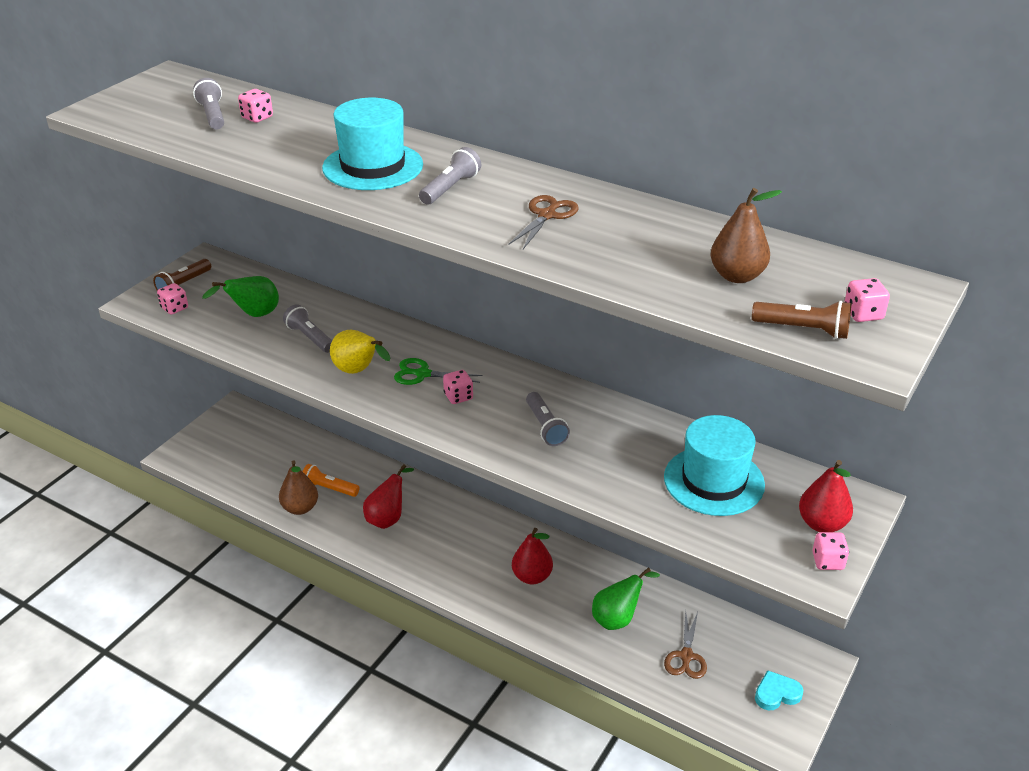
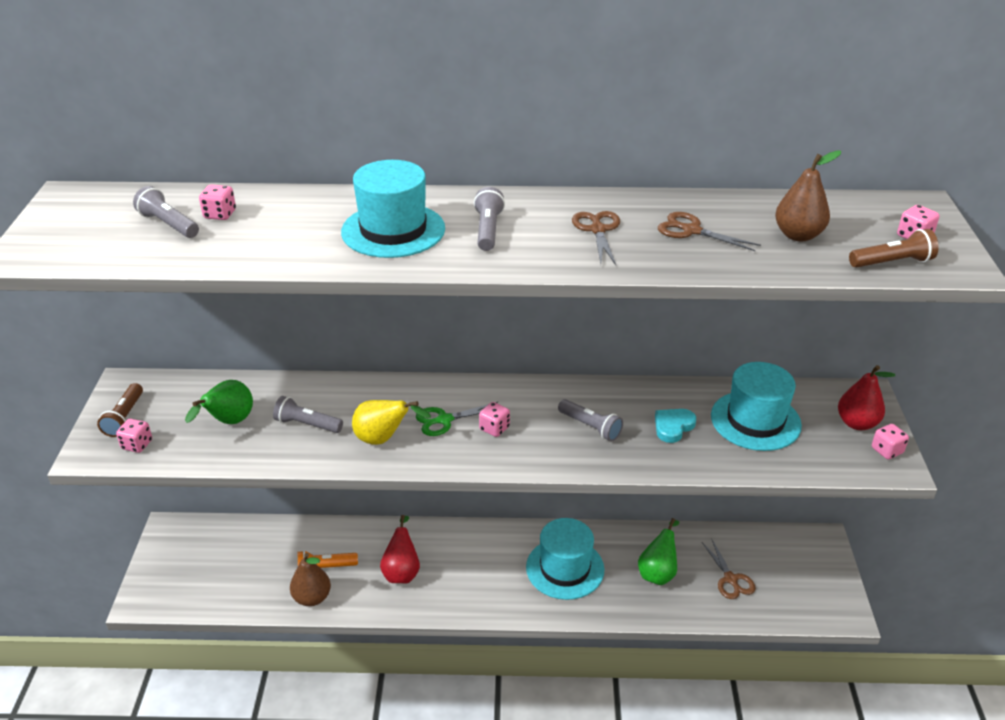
camera: 30 degrees left, 0 degrees up
(532, 576) = (565, 568): red pear -> turquoise hat
(634, 241) = (691, 230): none -> brown scissors
(776, 693) = (813, 578): turquoise heart -> turquoise heart (673, 427)

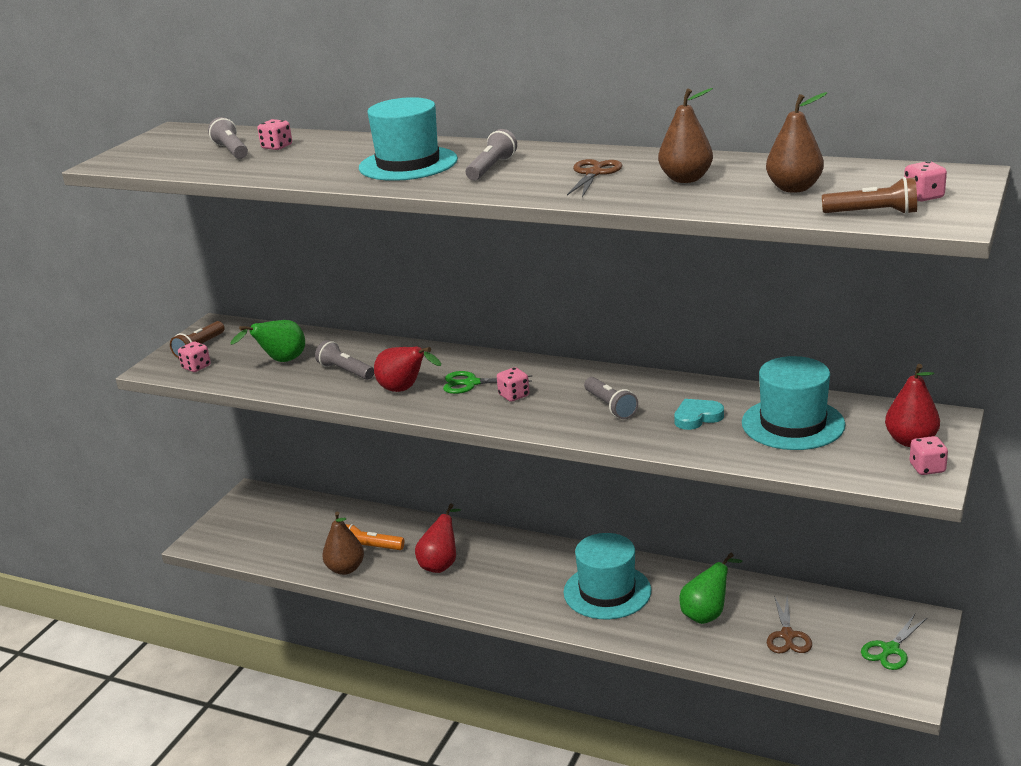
camera: 25 degrees right, 10 degrees down
(383, 439) = (405, 390): yellow pear -> red pear
(691, 230) = (685, 179): brown scissors -> brown pear
(812, 574) = (890, 650): none -> green scissors

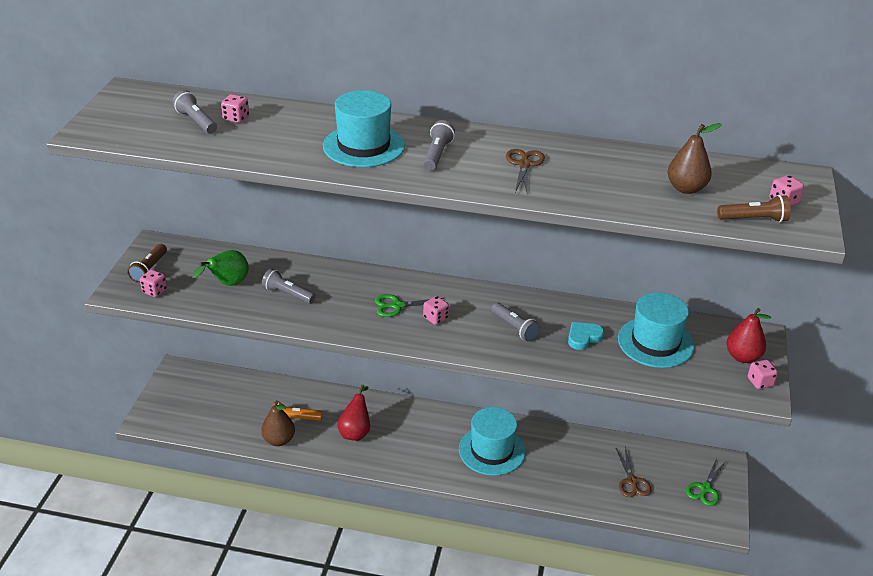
camera: 15 degrees left, 10 degrees up
(405, 390) = (345, 314): red pear -> none
(685, 179) = (599, 174): brown pear -> none
(707, 614) = (570, 466): green pear -> none

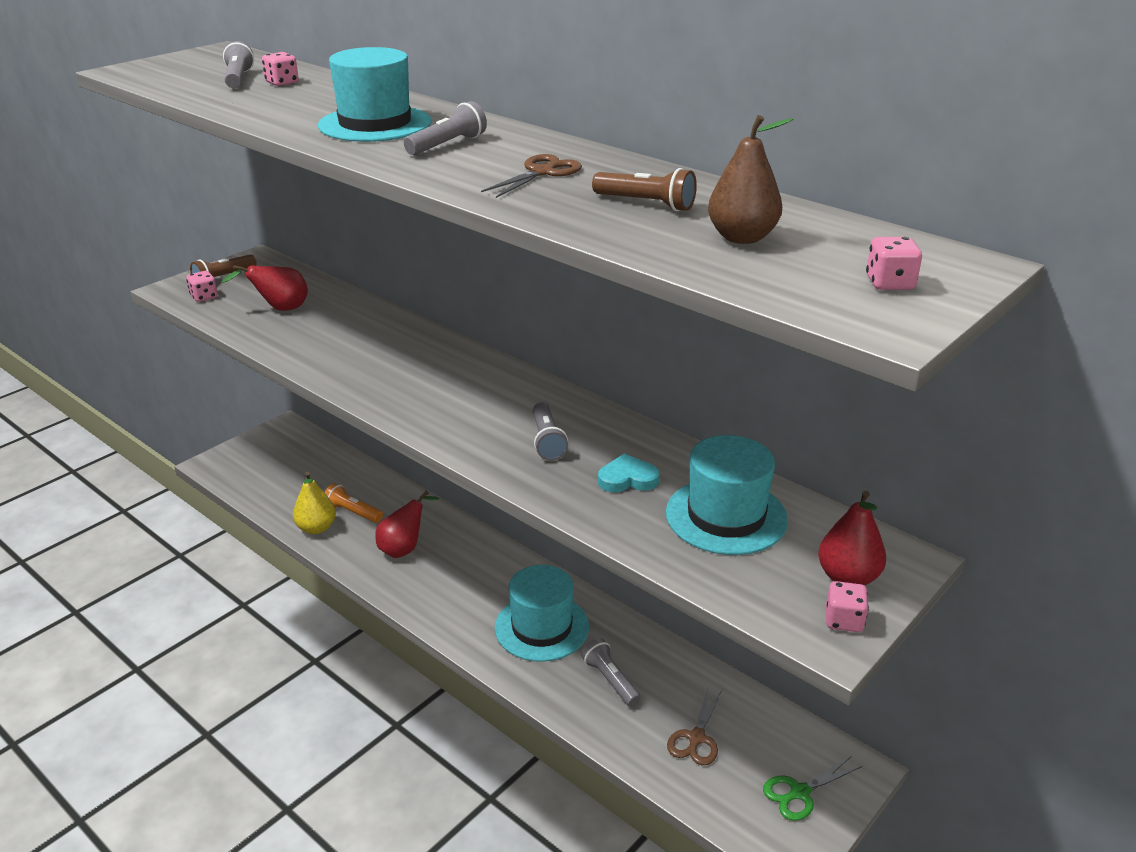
camera: 30 degrees right, 5 degrees down
(227, 284) = (280, 309): green pear -> red pear
(279, 440) = (316, 528): brown pear -> yellow pear
(288, 294) = (328, 334): grey flashlight -> grey flashlight (610, 680)
(397, 306) = (431, 377): green scissors -> none
(435, 318) = (461, 402): pink dice -> none
(754, 219) = (804, 292): brown flashlight -> brown flashlight (646, 204)

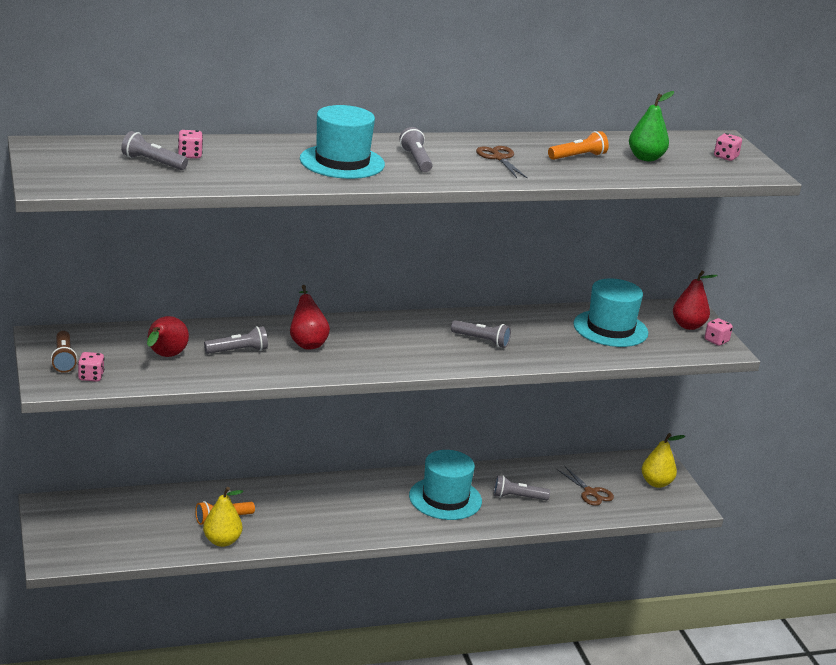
camera: 60 degrees left, 5 degrees down
(334, 332) = (238, 351): none -> grey flashlight
(404, 548) = (297, 515): red pear -> red pear (307, 343)
(627, 479) = (548, 336): turquoise heart -> none
(646, 204) = (578, 157): brown flashlight -> orange flashlight
(742, 237) = (645, 158): brown pear -> green pear
(799, 793) = (656, 483): green scissors -> yellow pear

